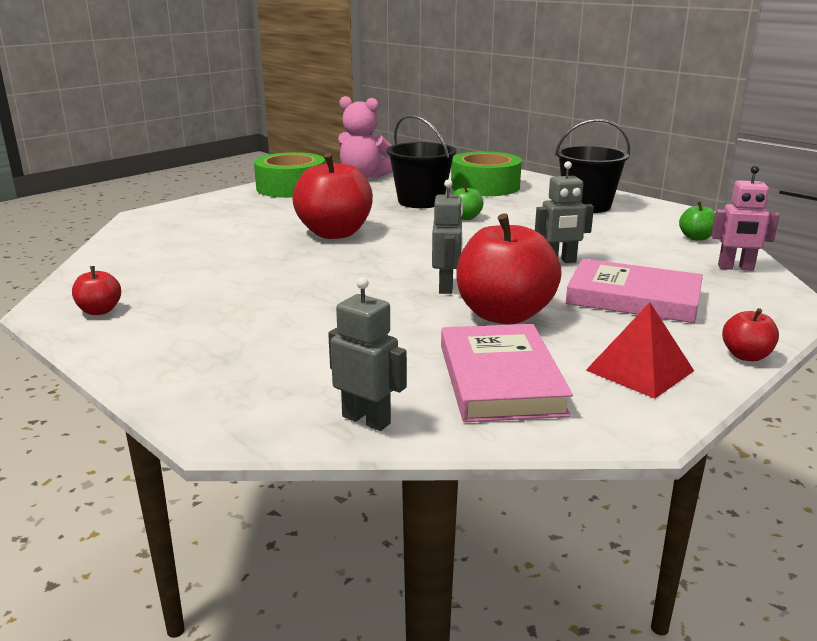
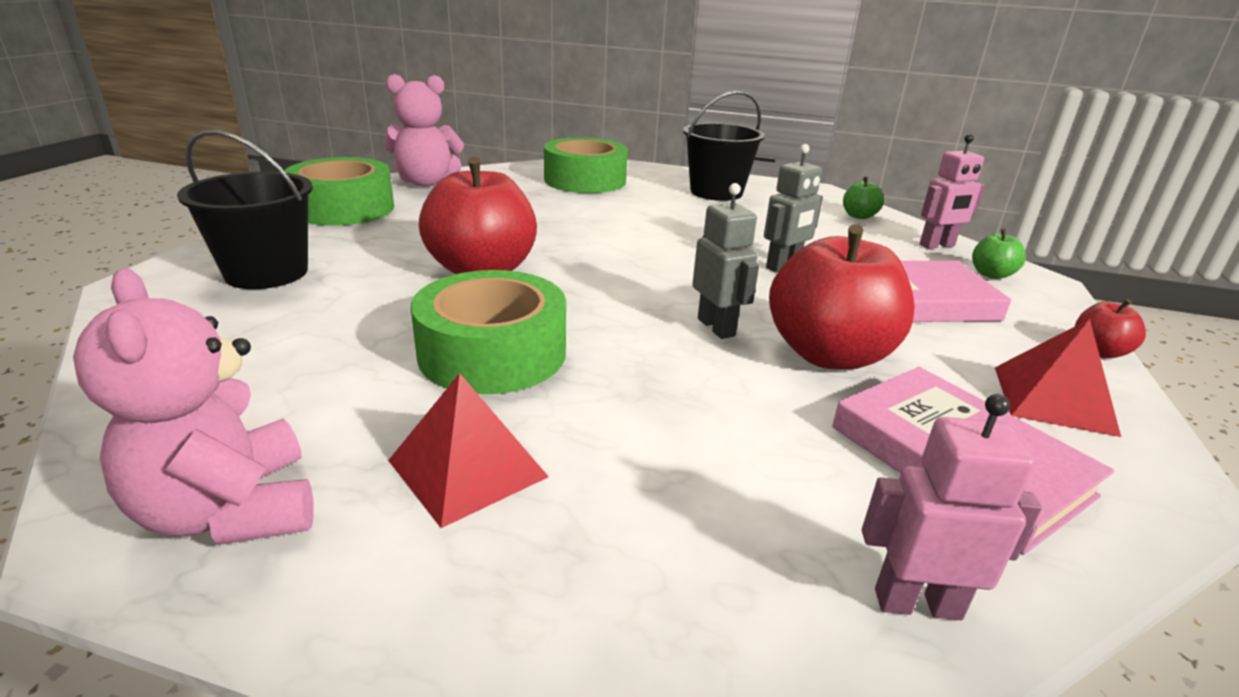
camera: 30 degrees left, 5 degrees up
(100, 311) = (229, 511): red apple -> pink teddy bear
(214, 319) = (467, 468): none -> red pyramid
(287, 275) = (492, 353): none -> green tape
(366, 420) = (917, 603): grey robot -> pink robot
(421, 201) = (537, 208): black bucket -> black bucket (267, 273)
(465, 217) = (614, 223): green apple -> green apple (991, 274)

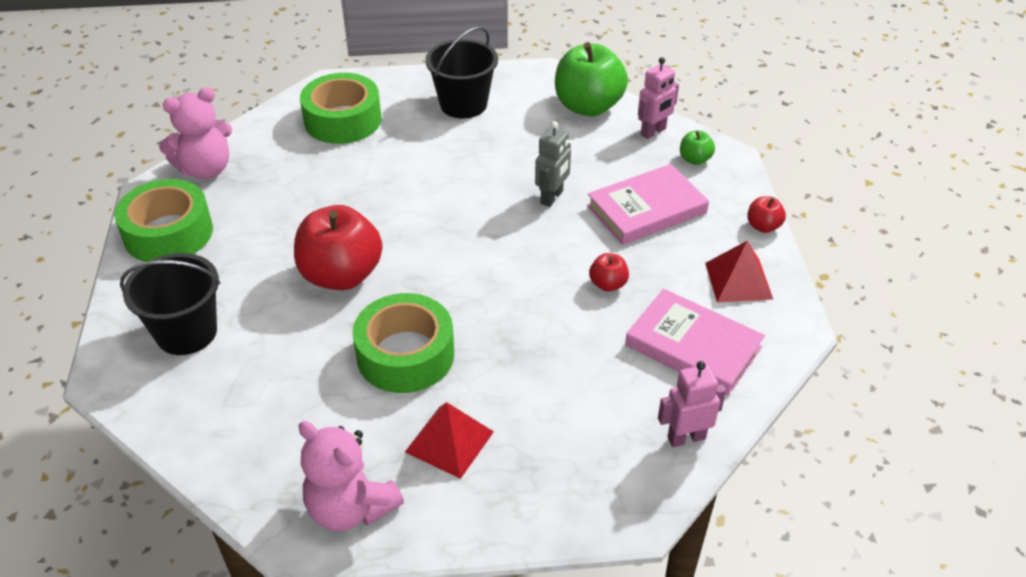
camera: 20 degrees left, 15 degrees up
(716, 327) = (531, 282): grey robot -> none
(829, 354) = (608, 284): red apple -> red apple, size x0.45
(859, 216) = (588, 106): green apple -> green apple, size x2.20

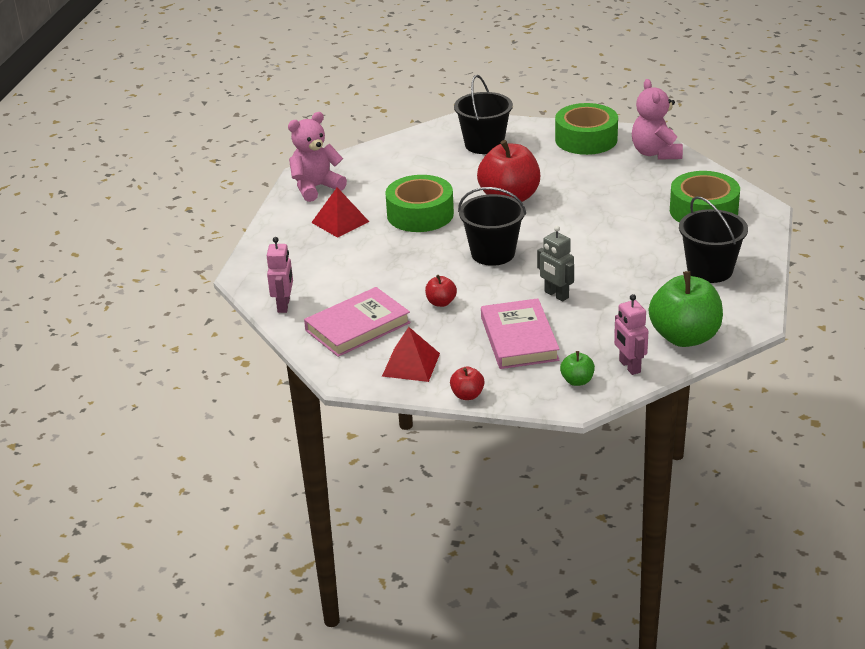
camera: 110 degrees right, 10 degrees down
(483, 263) = (493, 253): none -> black bucket

